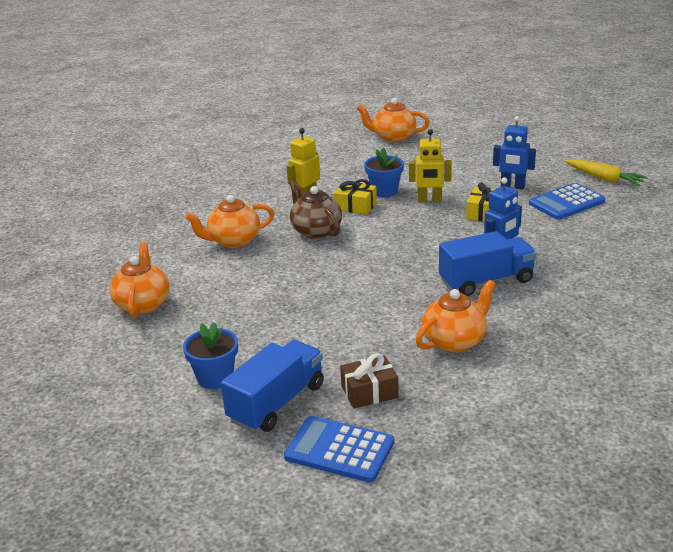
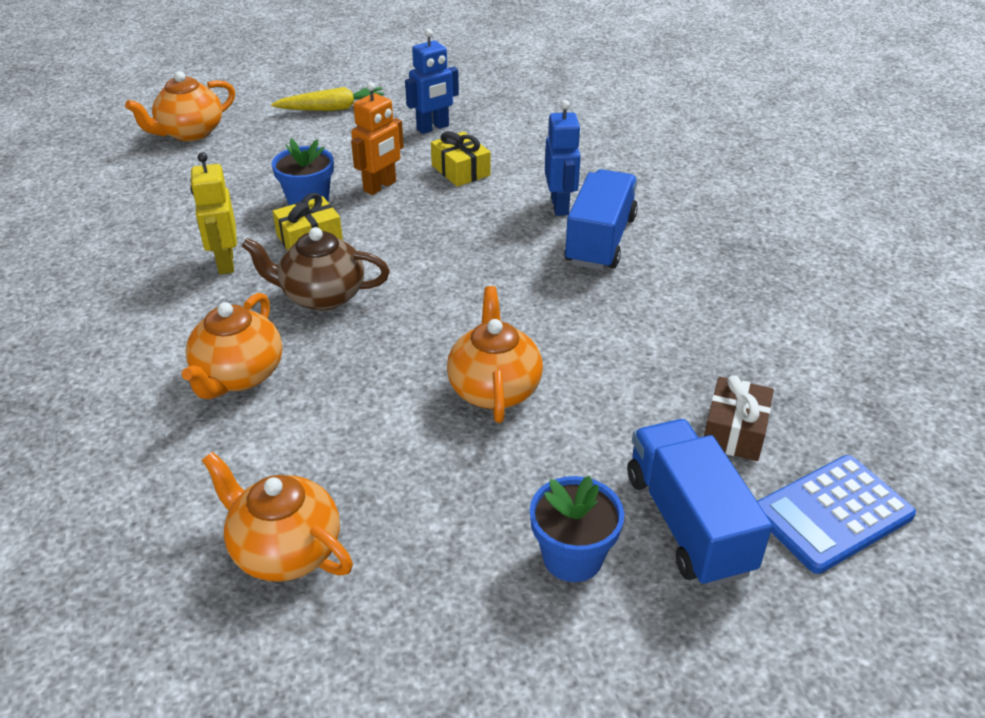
camera: 55 degrees left, 10 degrees up
(429, 200) = (380, 186): yellow robot -> orange robot
(455, 341) = (694, 320): orange teapot -> orange teapot (494, 389)
(566, 202) = (512, 120): blue calculator -> none
(604, 178) = (498, 79): yellow carrot -> yellow carrot (333, 109)

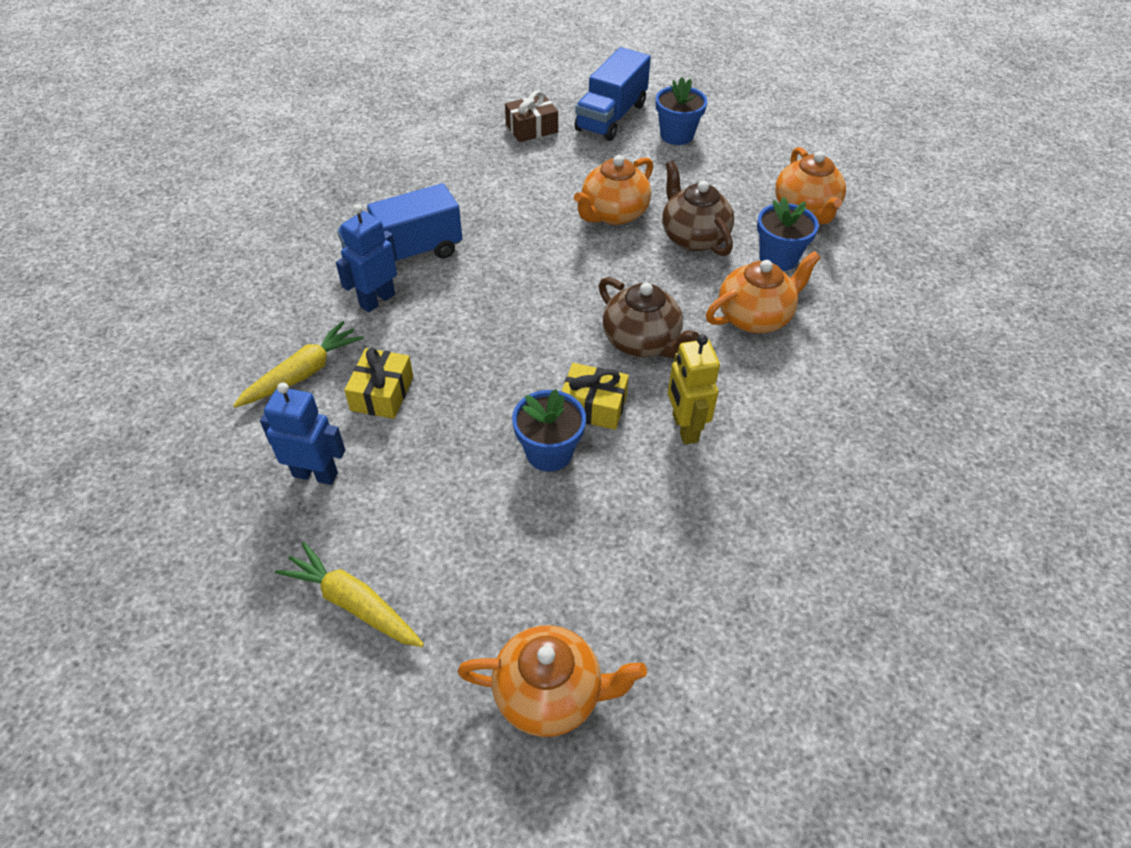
camera: 135 degrees left, 10 degrees up
(225, 263) = (684, 428): yellow robot -> yellow robot turned 135 degrees clockwise
(266, 455) = (778, 258): none -> blue flower pot
(380, 186) = (469, 426): orange robot -> none
(382, 418) = (693, 237): none -> brown teapot
(525, 153) = (303, 373): none -> yellow carrot
(832, 514) = (549, 87): blue calculator -> none

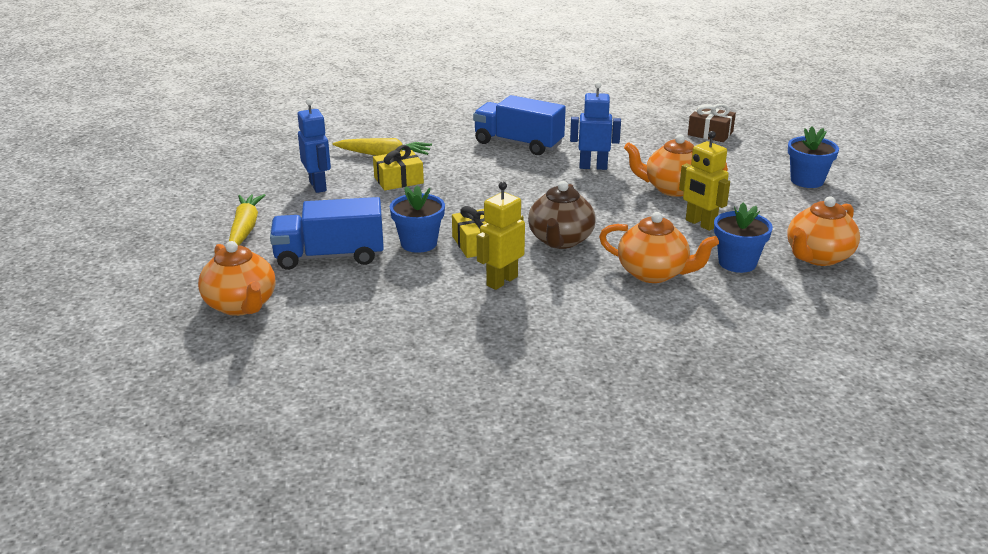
camera: 55 degrees right, 20 degrees down
(377, 300) = (469, 151): blue robot -> blue robot (593, 167)
(611, 117) = (778, 152): blue truck -> blue truck (330, 256)
(693, 237) = (700, 224): brown teapot -> yellow robot

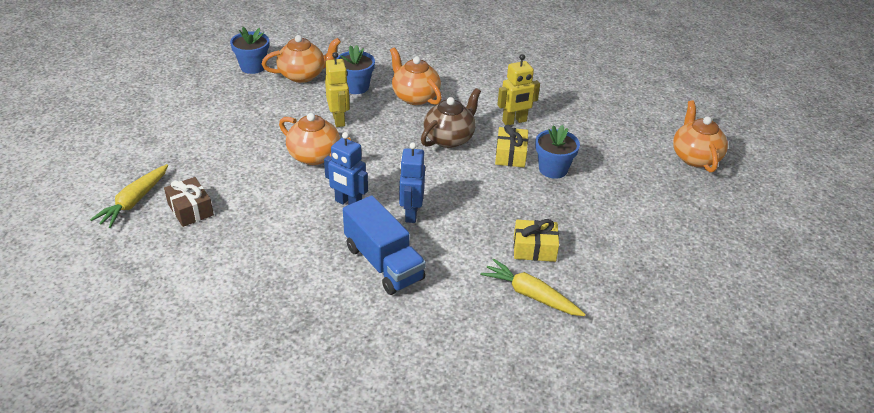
camera: 155 degrees left, 10 degrees up
(245, 228) = (689, 231): yellow carrot -> yellow carrot (134, 201)
(318, 186) = (614, 267): blue robot -> blue robot (411, 213)
(330, 256) = (624, 179): blue truck -> none
(807, 181) = (207, 129): blue flower pot -> blue flower pot (253, 67)

